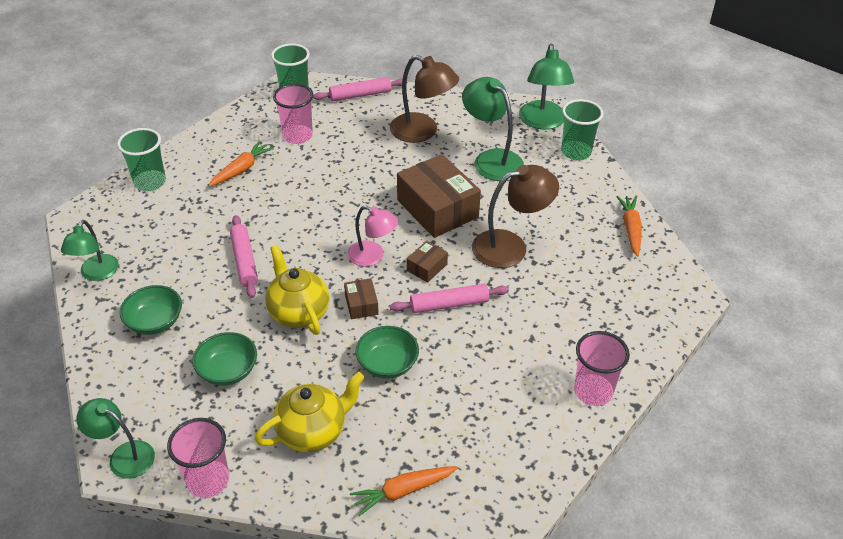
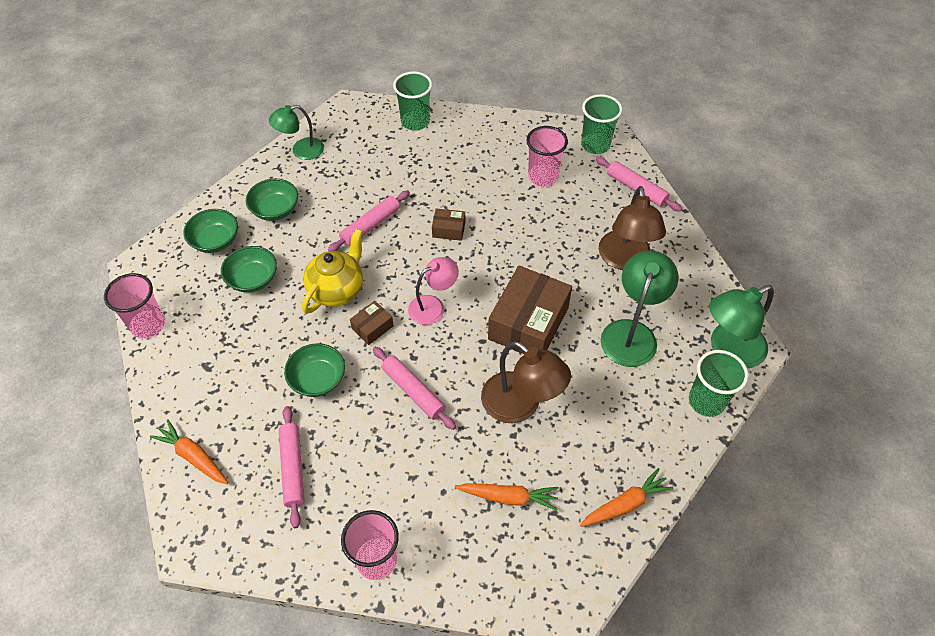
camera: 60 degrees right, 10 degrees up
(124, 455) = (147, 265): green lamp -> none
(148, 384) = (215, 241): none -> green bowl
(241, 169) = (472, 165): orange carrot -> orange carrot (508, 497)
(313, 431) = (222, 365): yellow teapot -> none
(372, 256) = (433, 306): pink lamp -> pink lamp turned 120 degrees counterclockwise
(427, 267) = (447, 352): brown box -> brown box (448, 229)
(469, 416) = (293, 468): none -> pink rolling pin

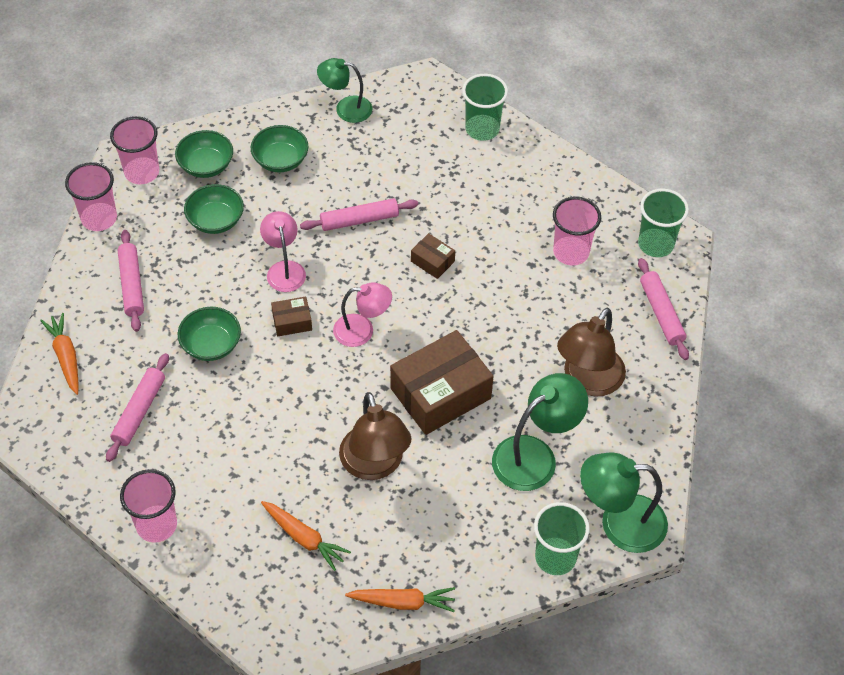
camera: 30 degrees right, 0 degrees up
(162, 271) = (142, 172): none -> pink cup
(337, 290) = (284, 269): yellow teapot -> pink lamp
(413, 391) = (287, 400): pink rolling pin -> pink rolling pin (131, 285)

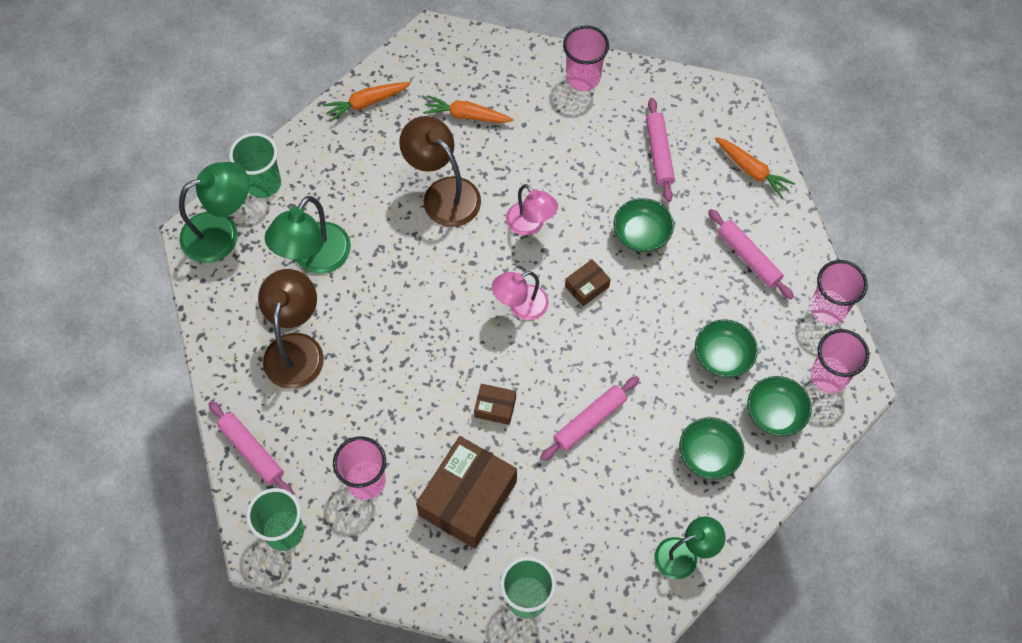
camera: 155 degrees right, 10 degrees up
(284, 269) = (626, 335): pink lamp -> pink lamp (530, 224)
(440, 393) = (421, 278): brown box -> brown box (468, 498)

